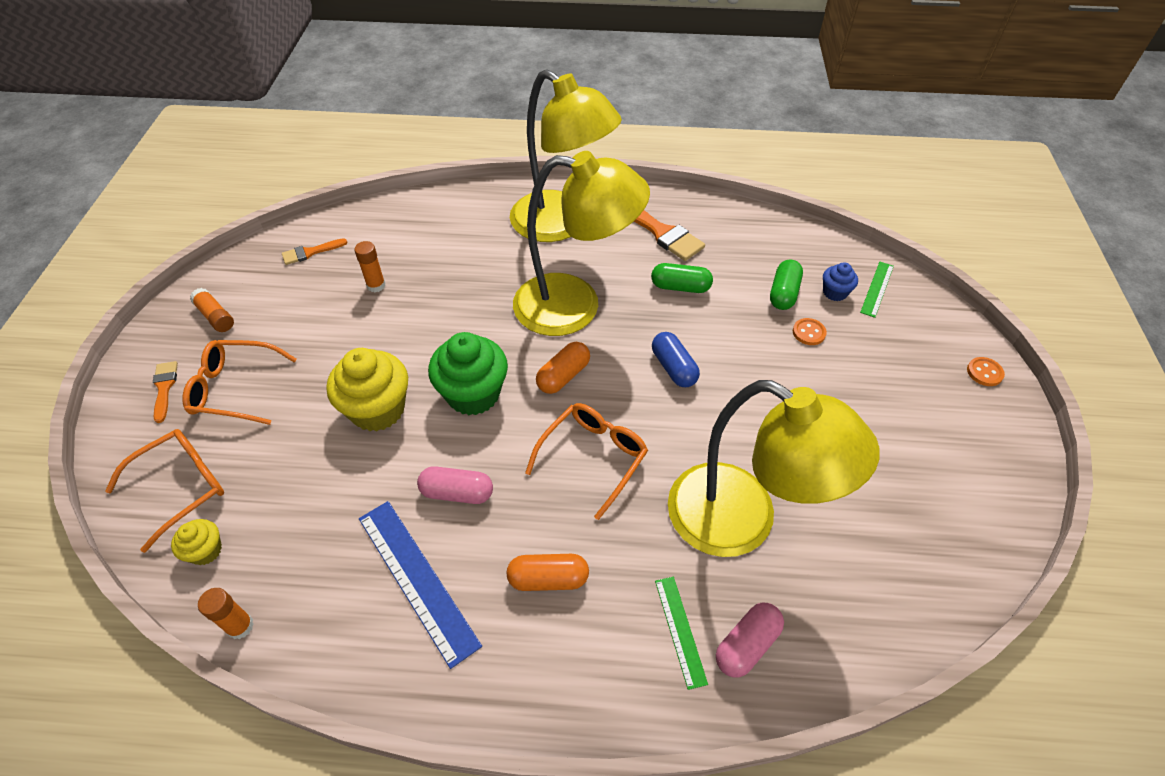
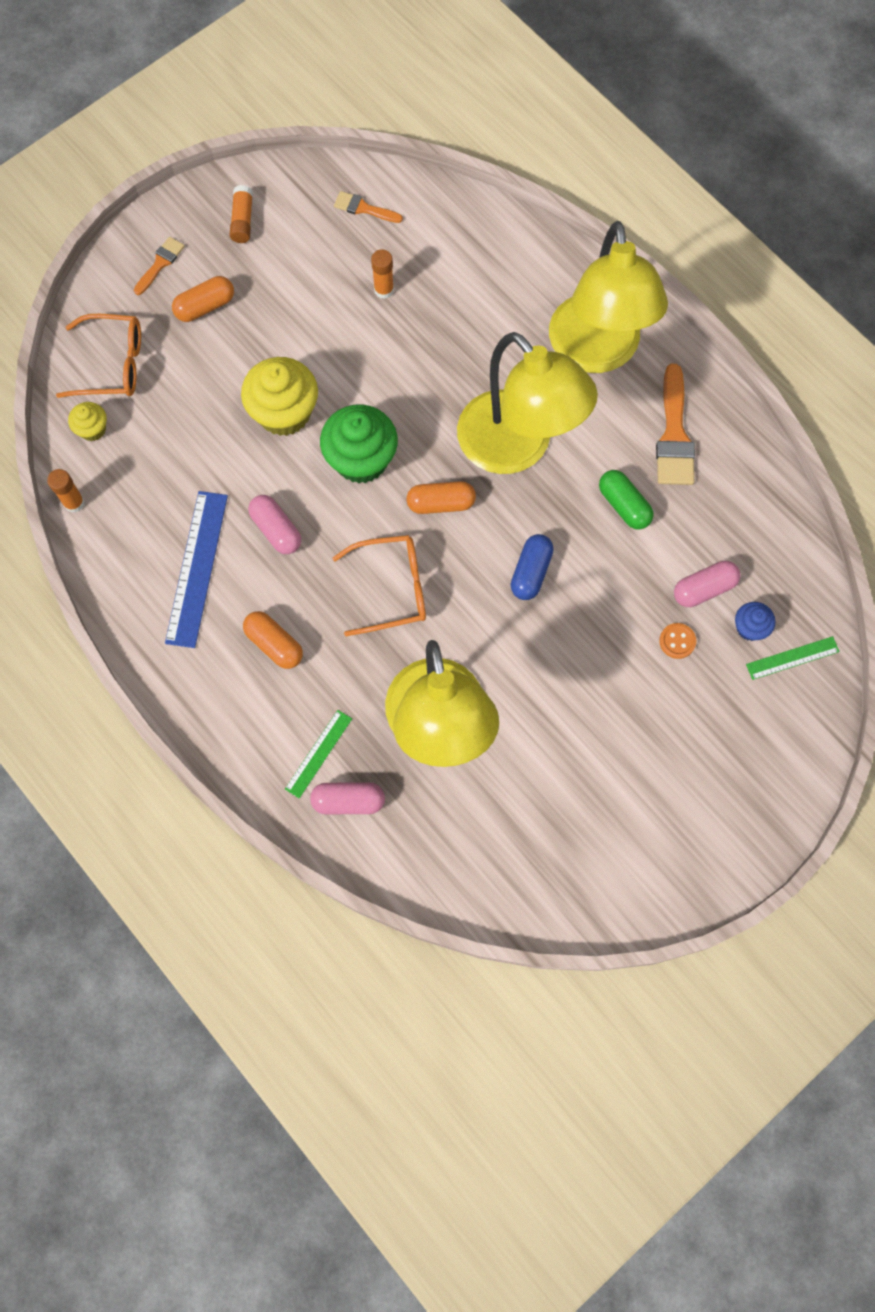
camera: 45 degrees right, 20 degrees up
(235, 388) = (205, 306): orange glasses -> orange capsule
(783, 293) = (704, 589): green capsule -> pink capsule
(984, 372) = (775, 805): orange button -> none

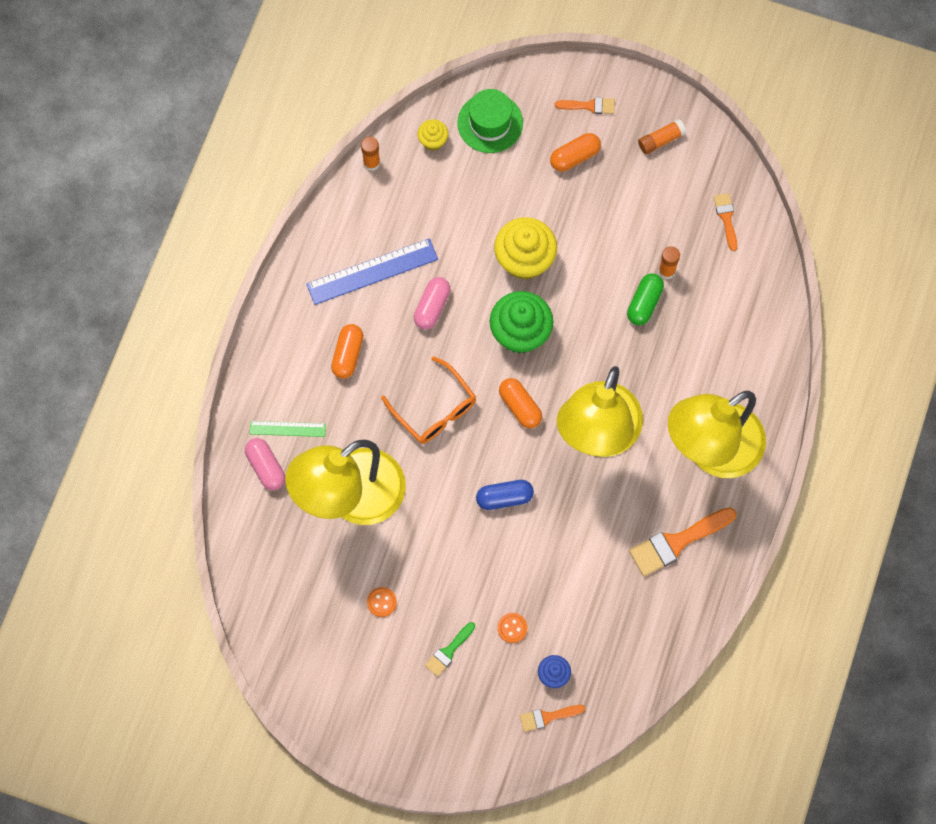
camera: 60 degrees right, 0 degrees up
(112, 364) = (490, 123): orange glasses -> green hat
(205, 306) = (574, 157): orange capsule -> orange capsule turned 60 degrees counterclockwise
(574, 759) = (381, 602): none -> orange button
(624, 505) = (597, 535): green capsule -> green capsule (644, 303)
(667, 719) = (449, 651): none -> green brush
(704, 589) = (564, 626): pink capsule -> none
(792, 658) = (547, 717): green ruler -> orange brush

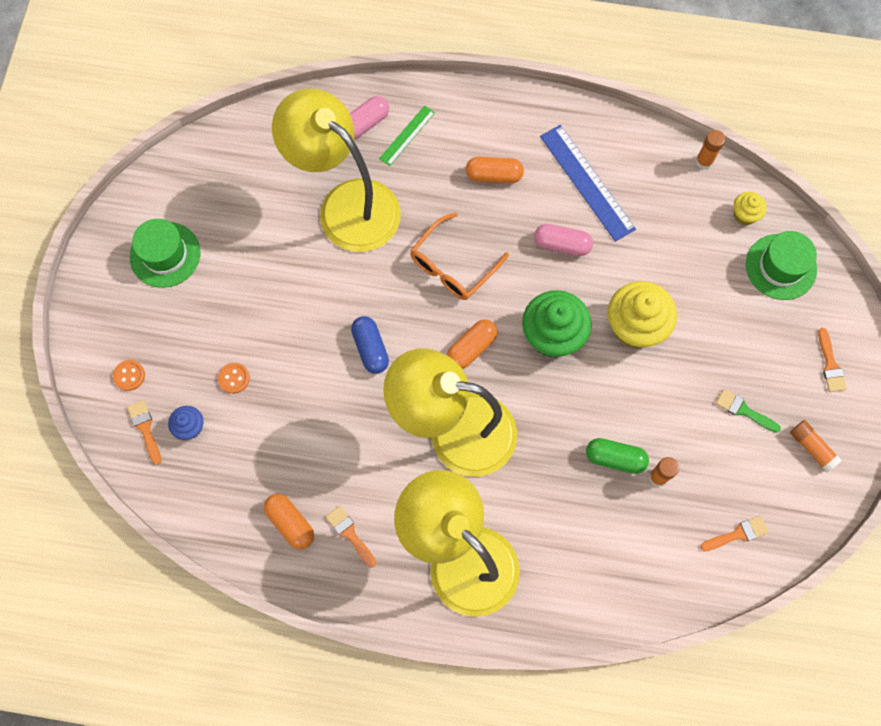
camera: 80 degrees right, 0 degrees up
(287, 428) = (407, 135): green ruler -> green ruler turned 45 degrees clockwise
(371, 680) = (165, 255): none -> green hat
(381, 602) = (245, 250): orange button -> orange button (129, 375)
(449, 651) = (202, 321): green brush -> green brush (743, 410)
(574, 157) = (766, 359): orange capsule -> orange capsule (290, 523)
(677, 542) = (350, 534): orange brush -> orange brush, size x0.56

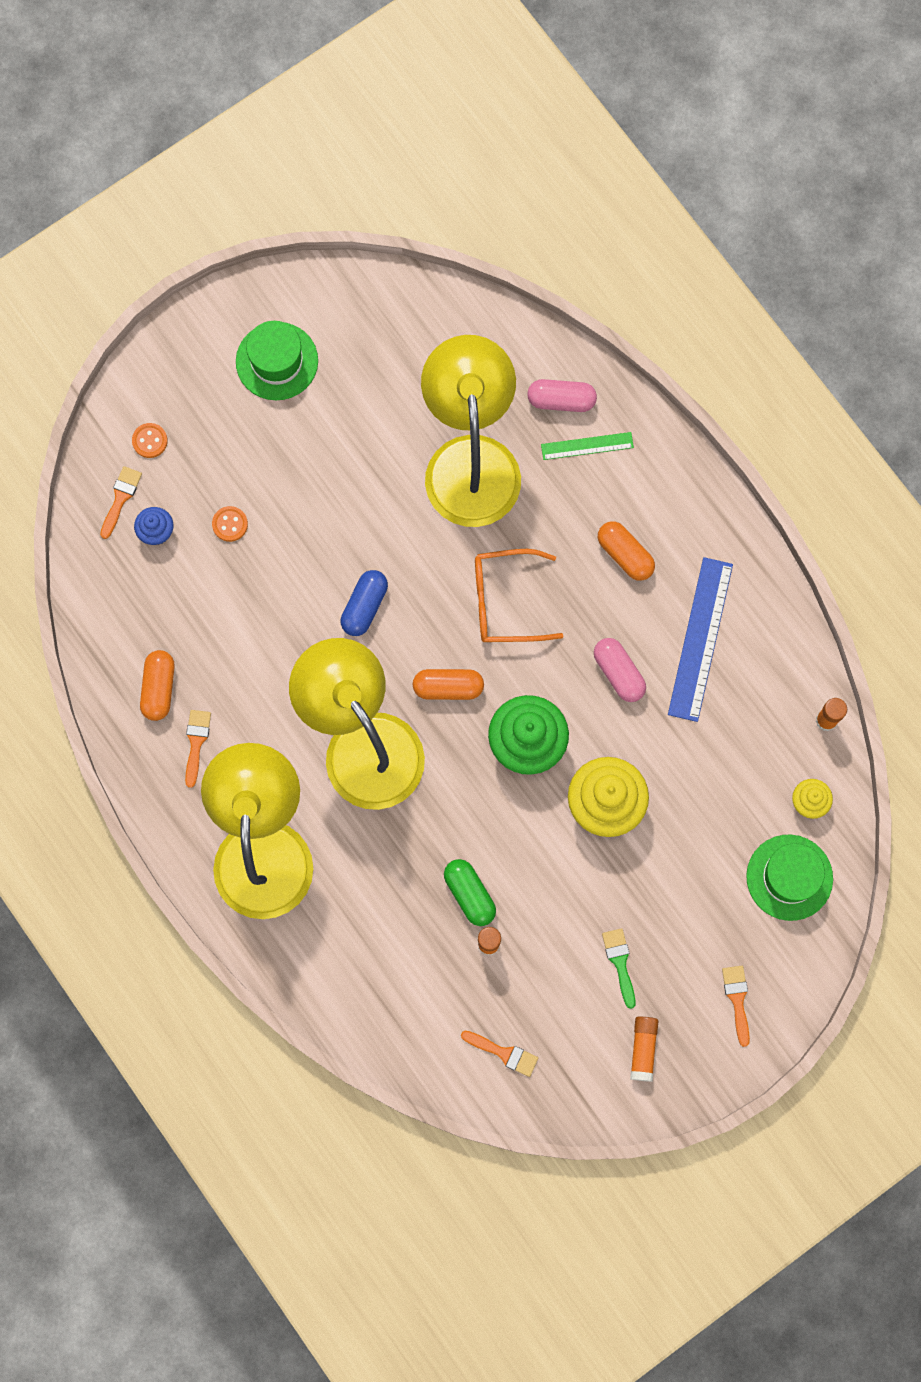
camera: 45 degrees right, 5 degrees up
(830, 365) = (737, 1000): orange brush -> orange brush turned 135 degrees clockwise

